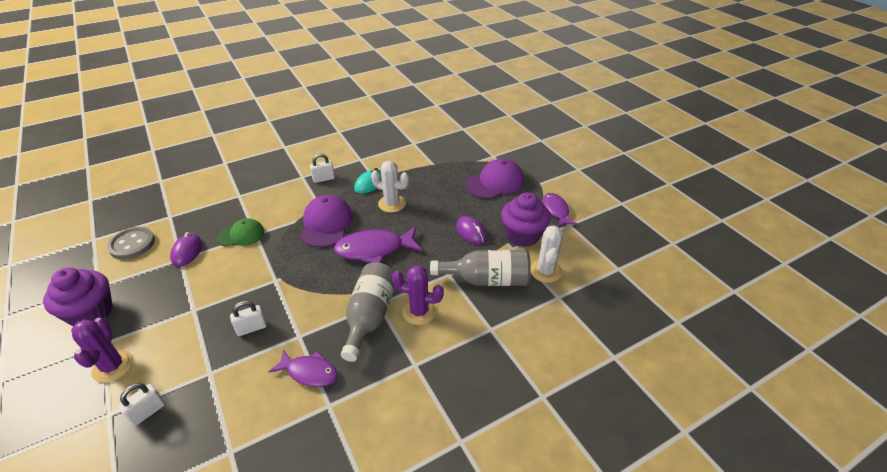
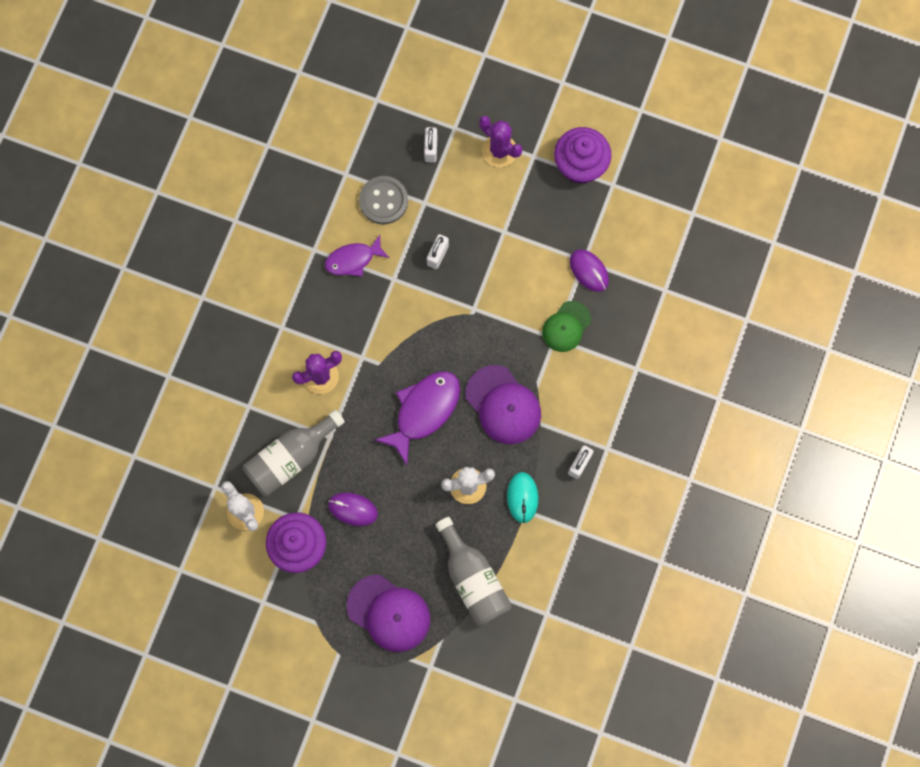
camera: 140 degrees right, 35 degrees up
(132, 244) = (649, 237): grey button -> grey button (383, 201)
(370, 316) = (356, 340): grey bottle -> grey bottle (473, 579)
(495, 182) = (389, 613): purple cap -> purple cap turned 75 degrees counterclockwise
(555, 211) = (291, 614): purple fish -> none

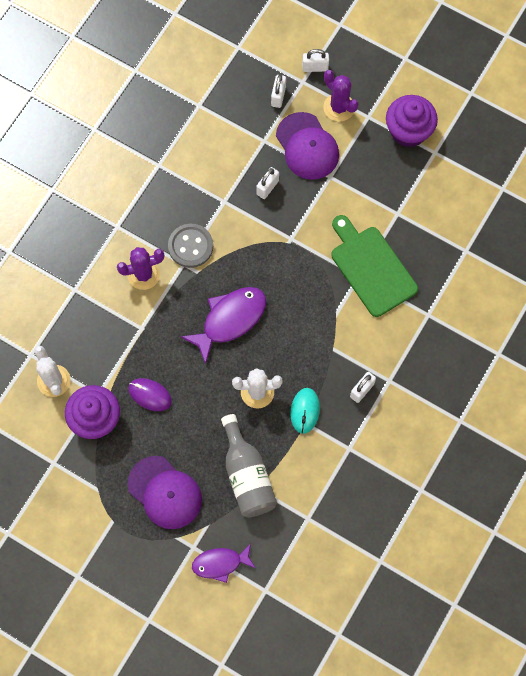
camera: 10 degrees right, 5 degrees down
(291, 458) = (103, 340): grey bottle -> none
(353, 259) = (192, 179): purple fish -> purple fish (220, 563)
(383, 201) = (228, 133): grey button -> grey button (190, 246)
(465, 109) = (315, 67): none -> white padlock
(503, 405) = (302, 327): purple cap -> purple cap (307, 146)
(566, 326) = (371, 268): green cap -> green cutting board
(589, 271) = (400, 223): purple mouse -> none

